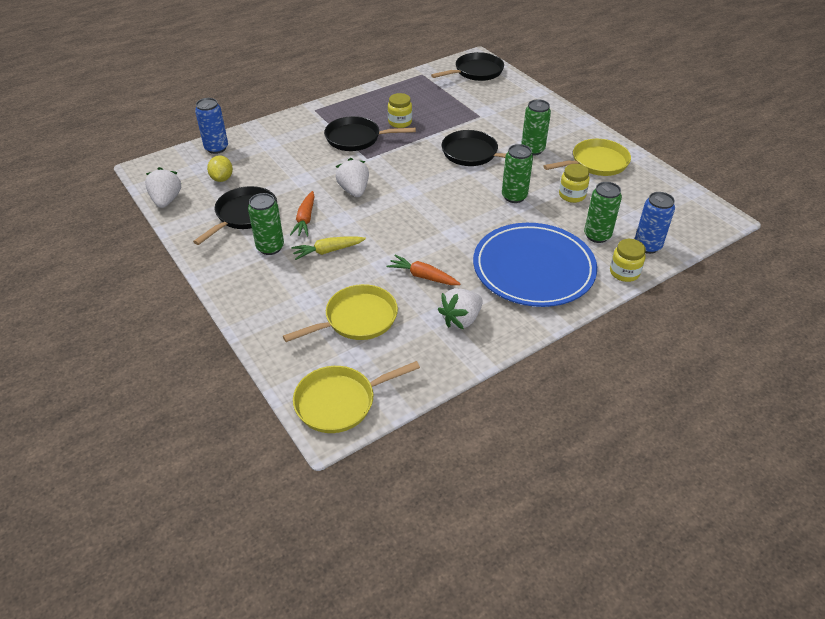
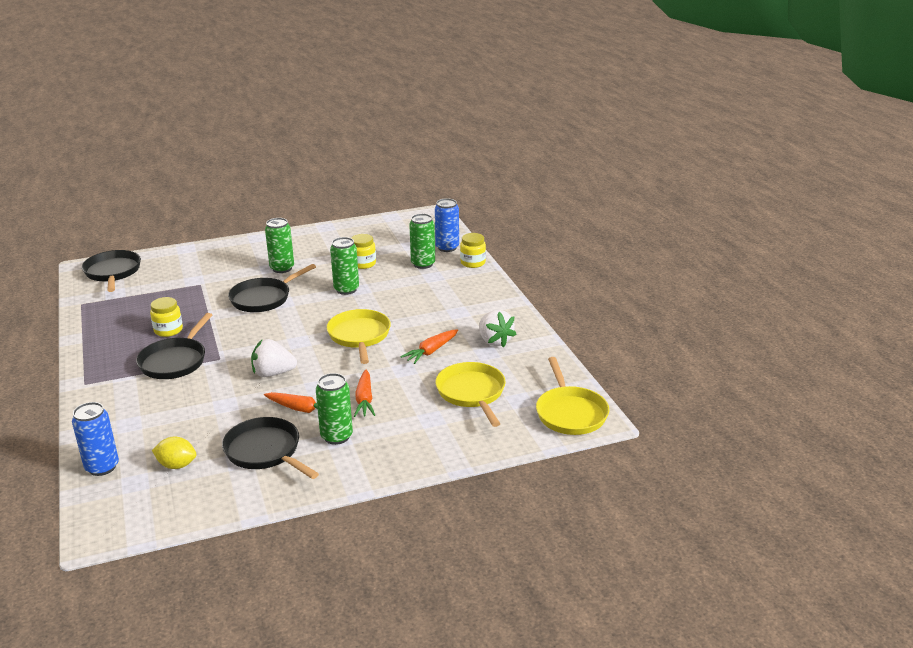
camera: 75 degrees left, 15 degrees down
(166, 200) = (189, 514): white strawberry -> none
(328, 251) = (364, 399): yellow carrot -> orange carrot
(533, 268) = (448, 298): blue plate -> none
(596, 163) = (325, 244): yellow pan -> yellow pan (359, 336)

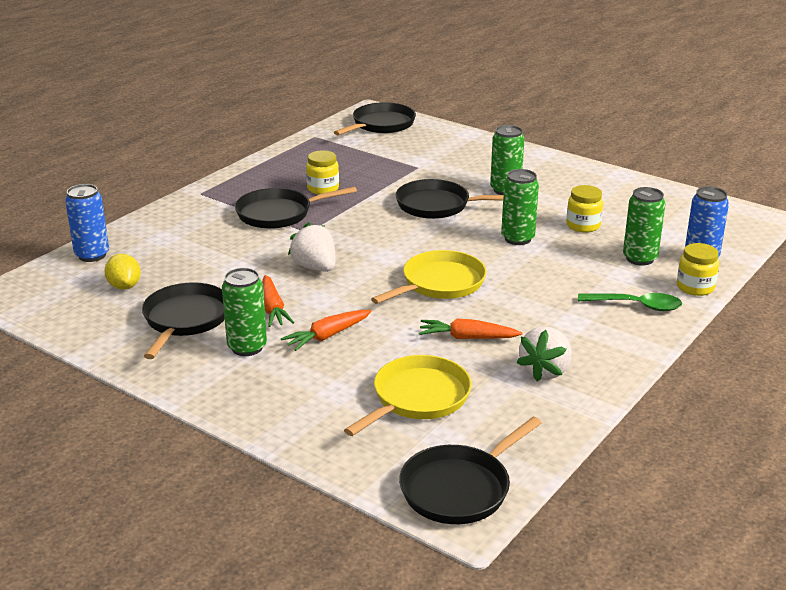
camera: 55 degrees right, 0 degrees up
(468, 287) = (636, 306): none -> green spoon
(570, 413) = (459, 488): yellow pan -> black pan

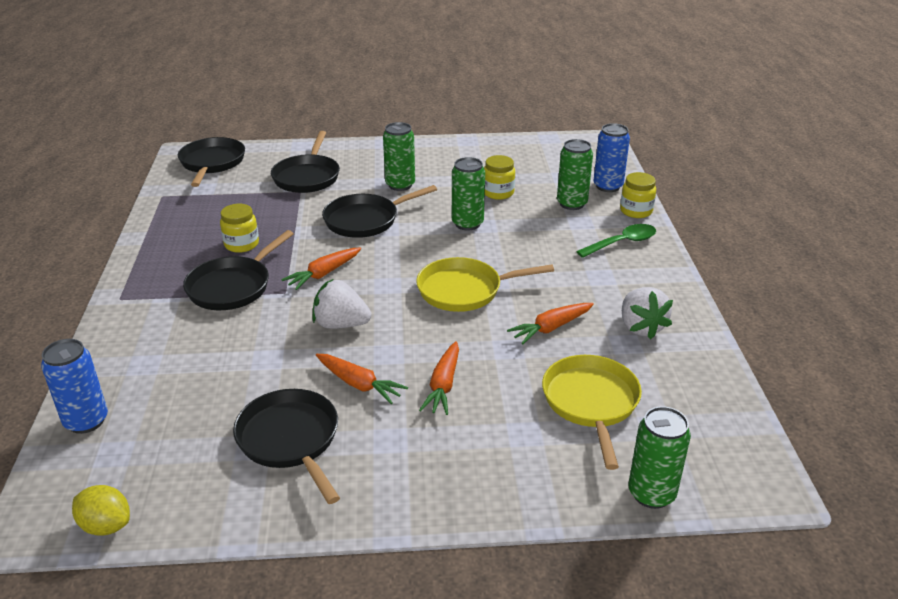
camera: 40 degrees left, 5 degrees up
(124, 286) = (174, 437): yellow lemon -> yellow lemon (106, 525)
(247, 347) = (389, 435): green can -> green can (651, 494)
(352, 230) = (324, 274): none -> orange carrot
(439, 283) = (464, 290): yellow pan -> yellow pan turned 105 degrees counterclockwise
(459, 488) = (728, 464): black pan -> black pan (307, 177)

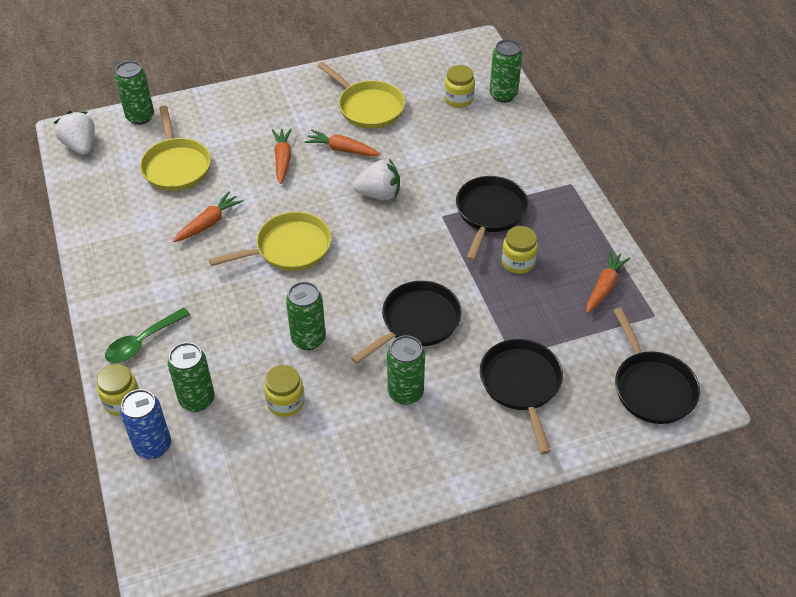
camera: 165 degrees right, 15 degrees up
(86, 421) = (503, 95): blue can -> green can
(106, 525) = (440, 50): yellow lemon -> none
(153, 427) = (458, 99): none -> yellow jar
(291, 440) = (368, 107): black pan -> yellow pan
(324, 274) = (420, 242): orange carrot -> orange carrot (604, 287)
(640, 327) = (134, 238): white strawberry -> white strawberry (81, 146)

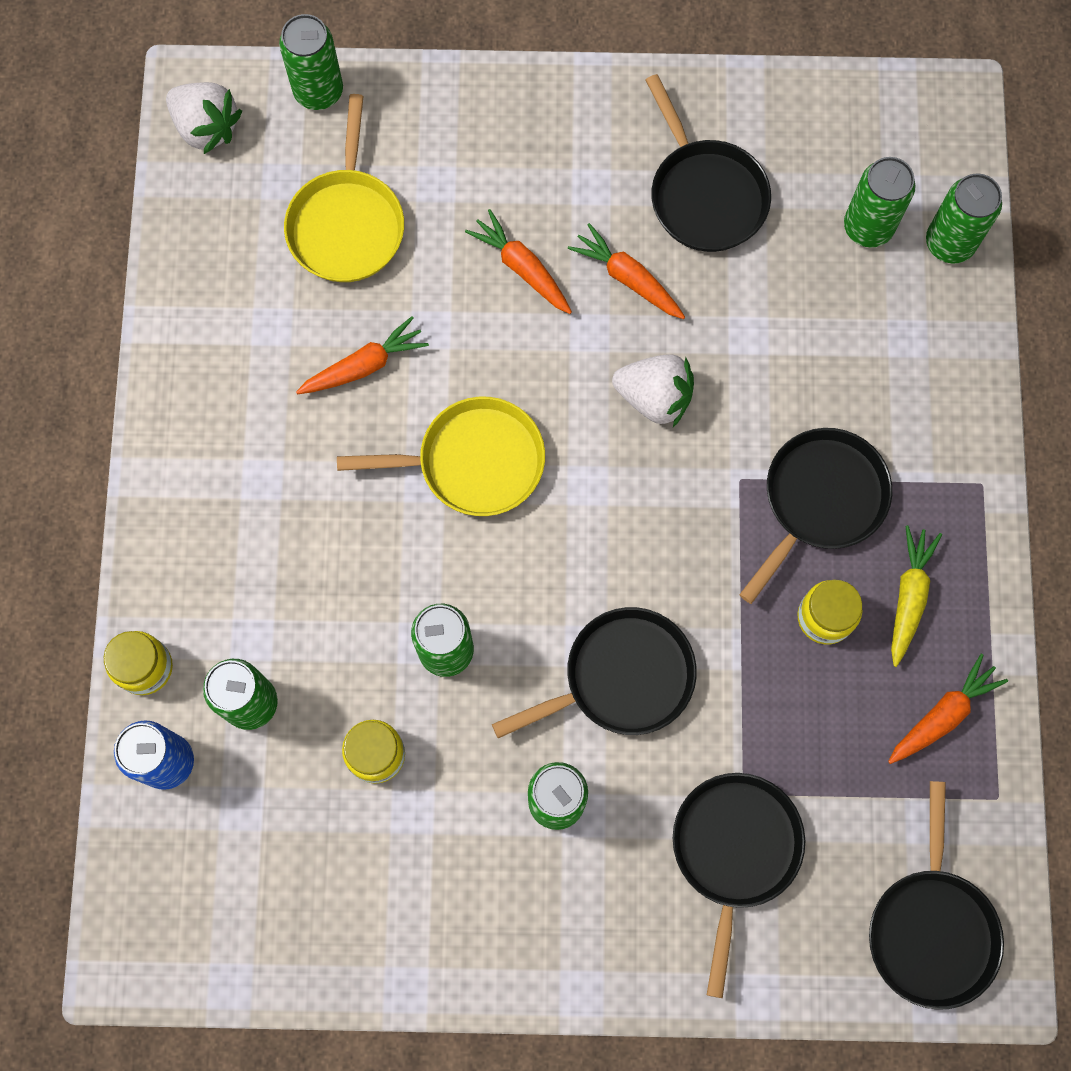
camera: 20 degrees right, 25 degrees up
(81, 146) = (206, 127): white strawberry -> white strawberry turned 135 degrees clockwise
(142, 342) = (201, 568): green spoon -> none
(282, 160) = (522, 268): orange carrot -> orange carrot turned 60 degrees counterclockwise
(368, 107) = (705, 195): yellow pan -> black pan
(458, 99) = (868, 227): yellow jar -> green can
(558, 241) = (908, 597): none -> yellow carrot

